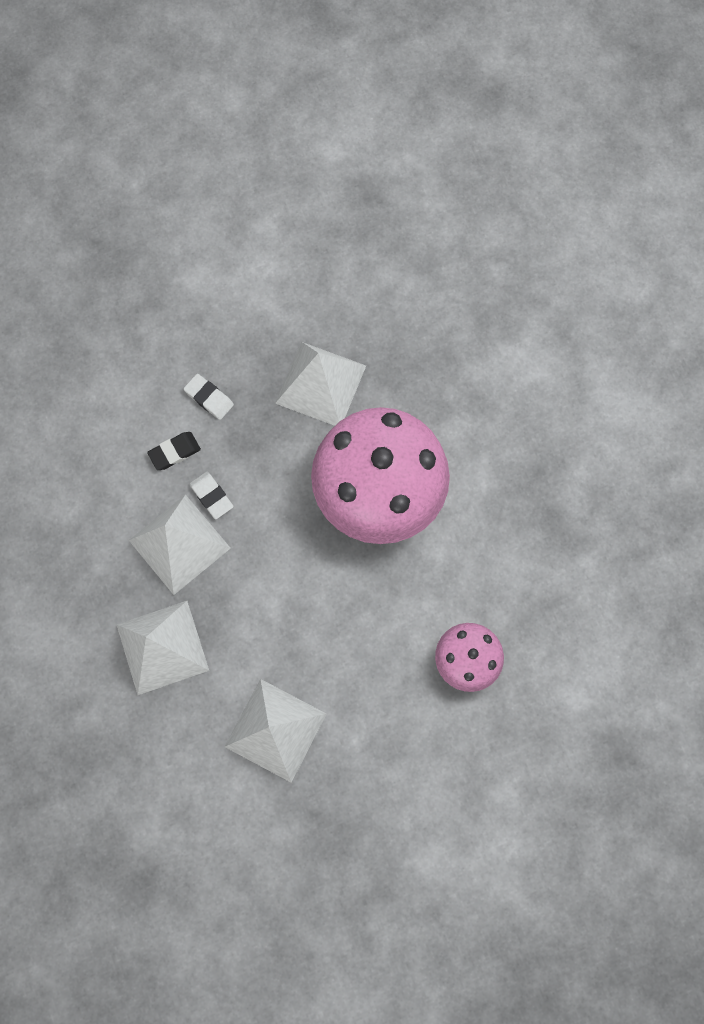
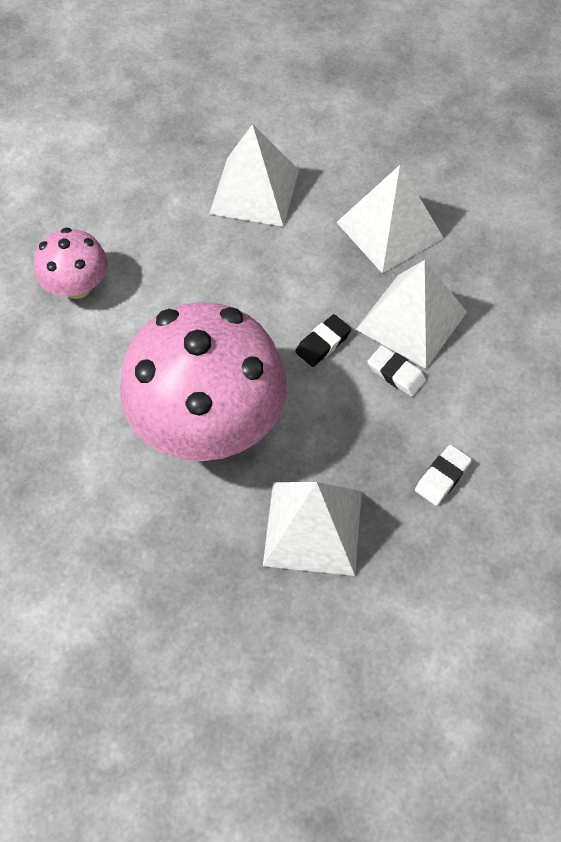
camera: 165 degrees right, 15 degrees down
(174, 452) = (456, 408): black eraser -> black eraser (323, 343)
(209, 398) = (442, 477): white eraser -> white eraser turned 75 degrees counterclockwise

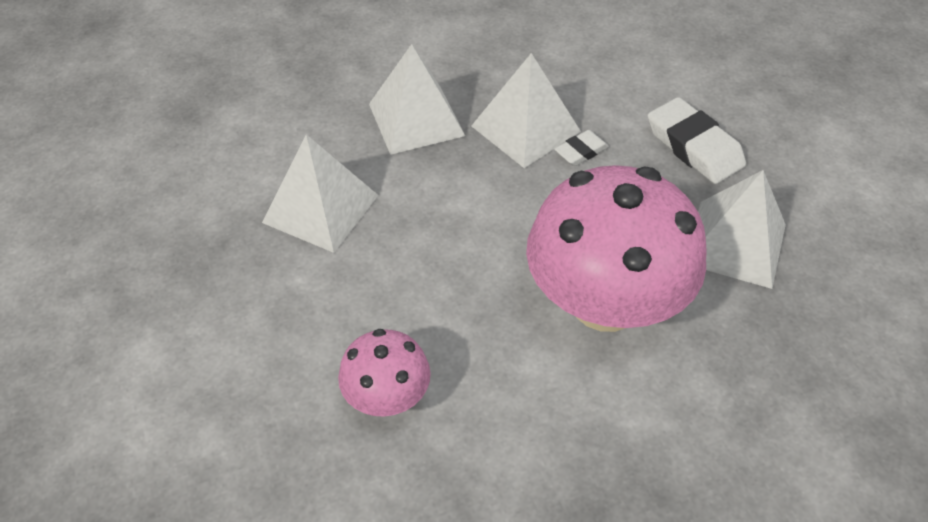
camera: 75 degrees left, 10 degrees down
(323, 343) = (533, 194): black eraser -> none
(442, 477) = (694, 146): white eraser -> white eraser, size x1.85

